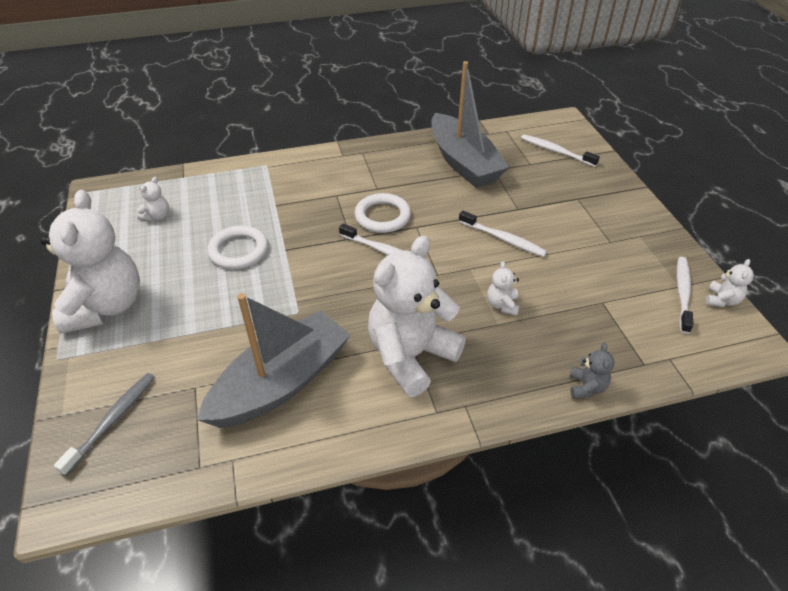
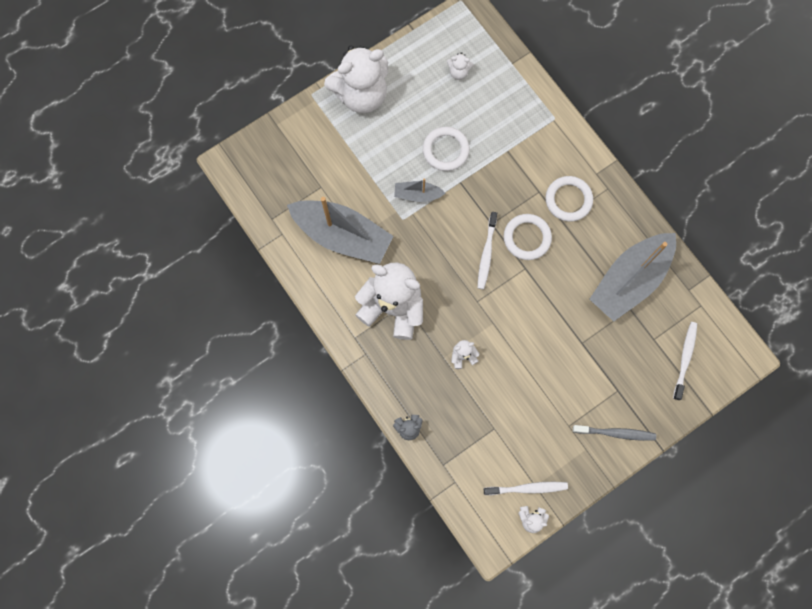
camera: 70 degrees right, 30 degrees up
(113, 420) = (282, 155): grey toothbrush -> grey toothbrush (615, 433)
(275, 289) = (417, 195): none -> grey boat
(358, 178) = (568, 200): none -> white ring
(503, 239) = (537, 340): white toothbrush -> none

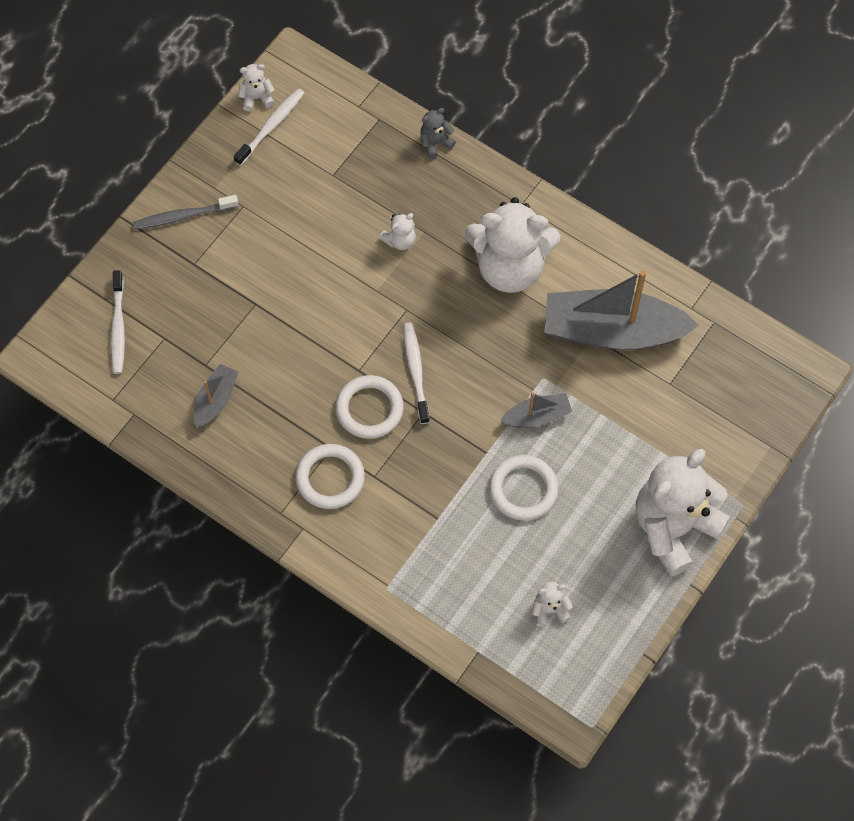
camera: 160 degrees right, 10 degrees down
(527, 488) = (271, 126): white toothbrush -> white toothbrush turned 150 degrees clockwise
(630, 280) = (215, 400): grey boat -> grey boat, size x0.47

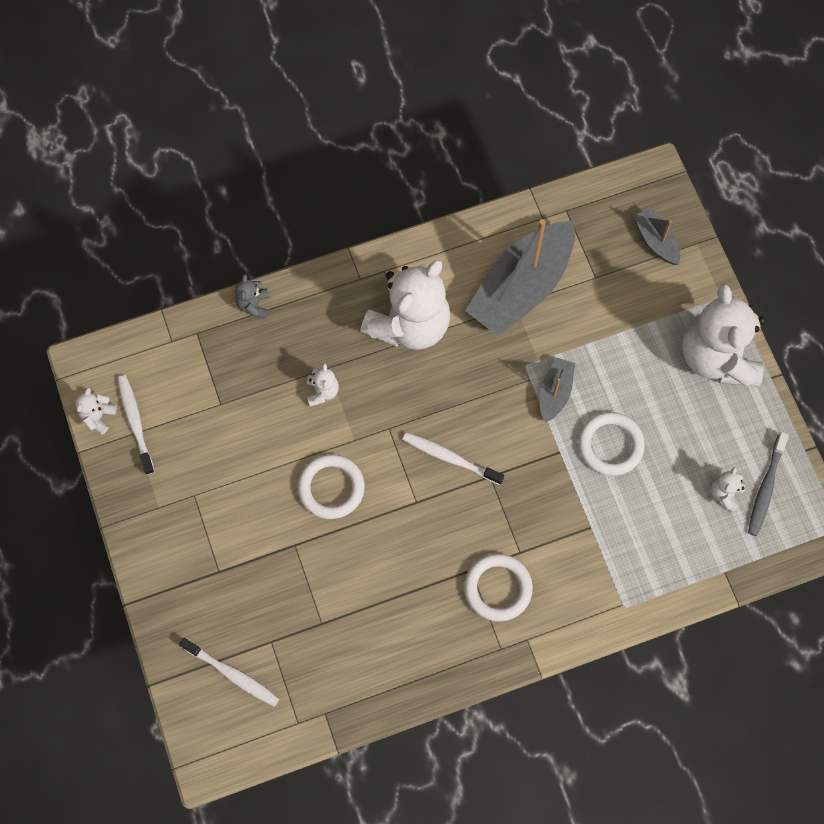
camera: 55 degrees left, 5 degrees up
(183, 216) = (166, 551): grey toothbrush -> grey toothbrush (765, 488)
(215, 400) = (361, 636): grey boat -> grey boat (656, 241)
(369, 409) = (457, 516): white ring -> white ring (331, 488)

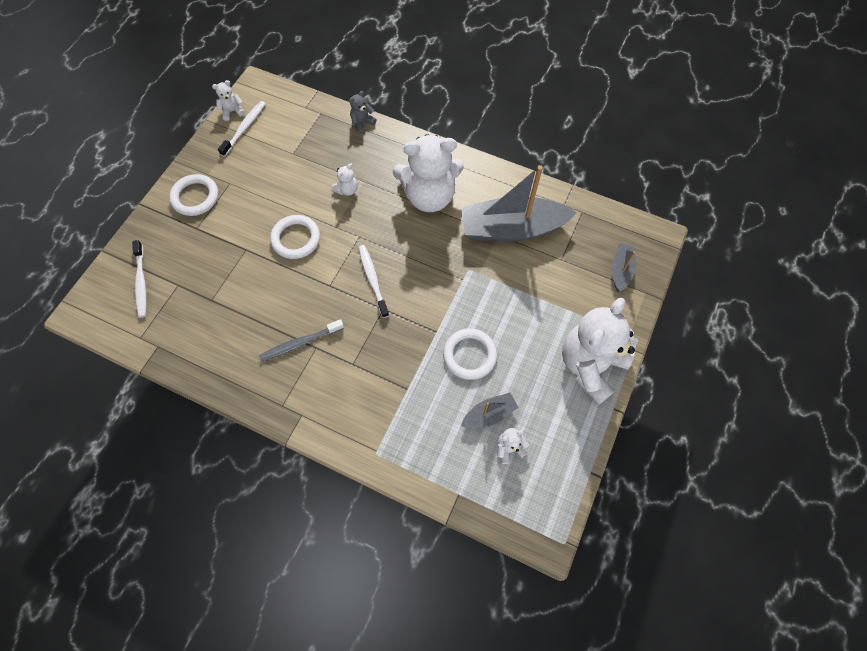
camera: 45 degrees right, 5 degrees down
(498, 588) = (318, 371): white ring -> white ring (195, 197)
(555, 392) = (469, 298): grey boat -> grey boat (489, 414)
(765, 488) = (539, 470): grey toothbrush -> grey toothbrush (300, 343)

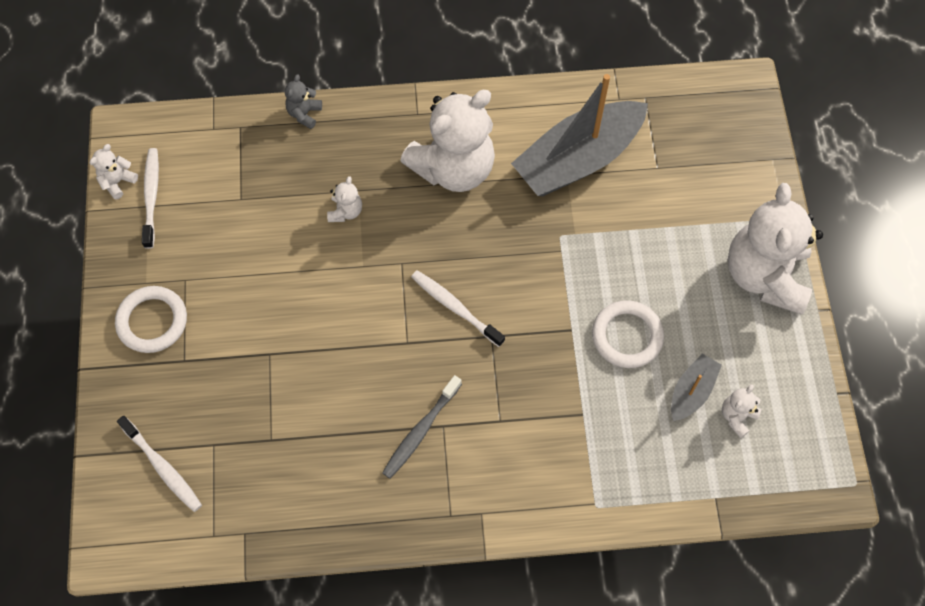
camera: 30 degrees left, 0 degrees up
(296, 239) = (324, 307): white ring -> none
(620, 270) = (730, 147): grey boat -> none

